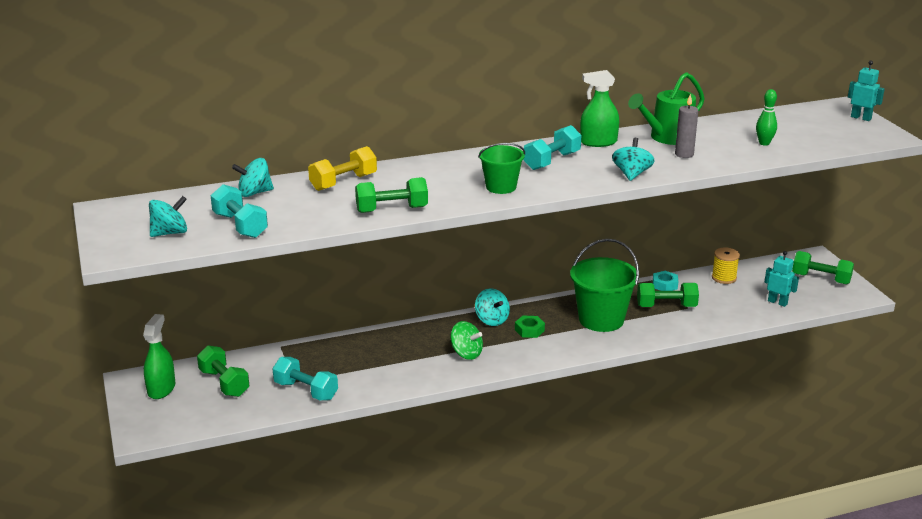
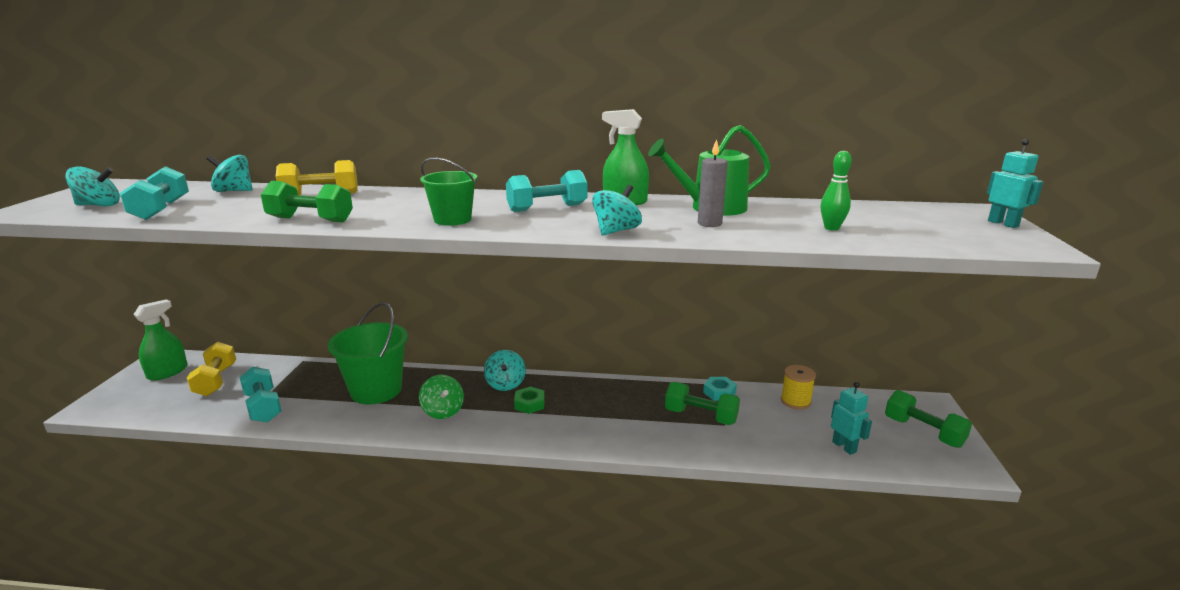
camera: 25 degrees right, 5 degrees down
(224, 383) = (216, 381): green dumbbell -> yellow dumbbell
(601, 319) = (614, 412): green bucket -> green bucket (376, 390)

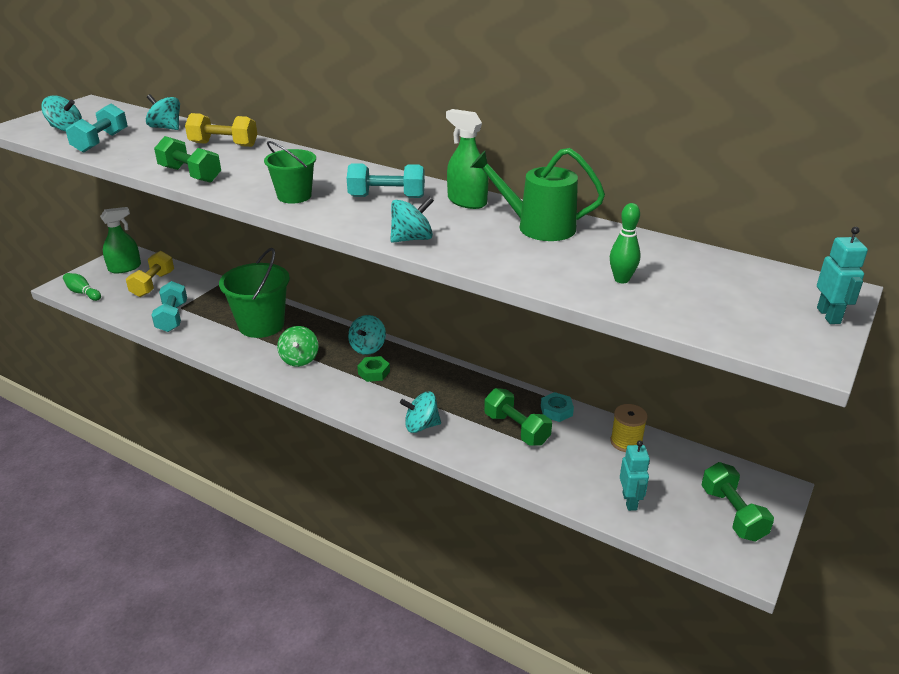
camera: 25 degrees right, 10 degrees up
(124, 408) = (83, 293): none -> green bowling pin
(615, 438) = (421, 426): none -> turquoise spinning top
(709, 223) = (508, 247): grey candle -> none

